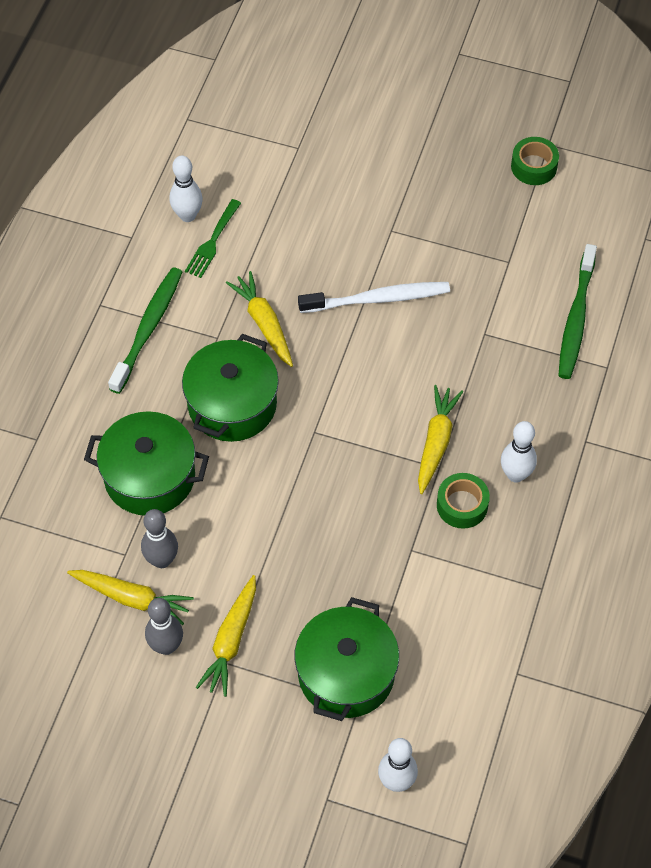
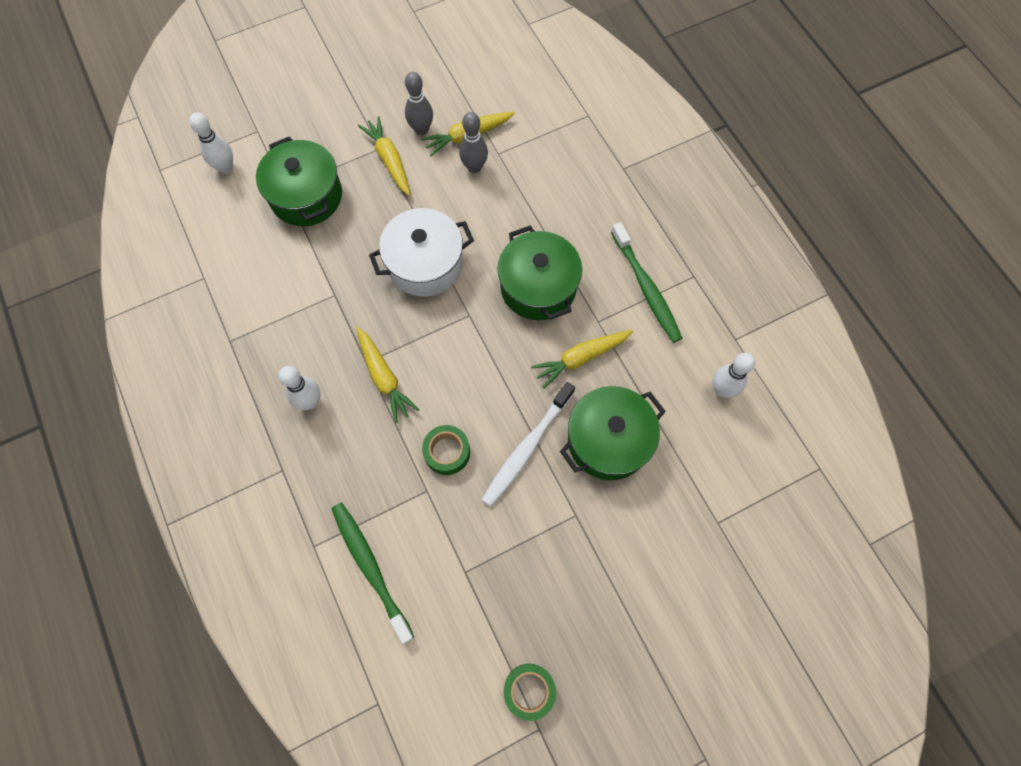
camera: 135 degrees right, 10 degrees up
(150, 477) = (535, 203): green pot -> green pot (608, 440)
(212, 242) = (682, 385): green fork -> none
(264, 323) = (581, 358): yellow carrot -> yellow carrot turned 135 degrees clockwise
(304, 507) = (425, 264): none -> white pot
(462, 505) = (328, 350): green tape -> green tape (447, 452)

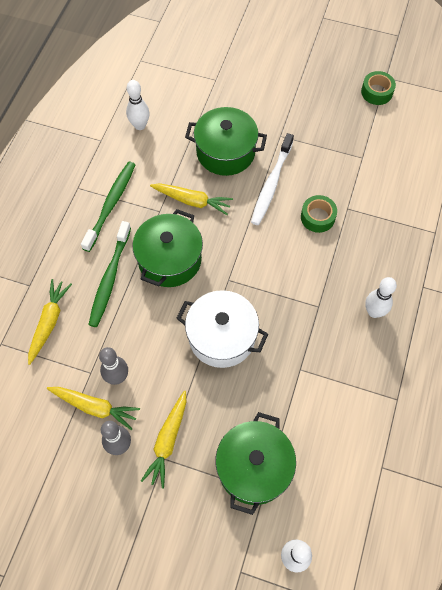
camera: 135 degrees left, 5 degrees down
(371, 568) = (411, 197): green toothbrush -> green toothbrush (110, 278)
(384, 377) = (316, 287): yellow carrot -> yellow carrot (49, 322)
(527, 447) = (271, 184): white toothbrush -> white toothbrush turned 120 degrees clockwise

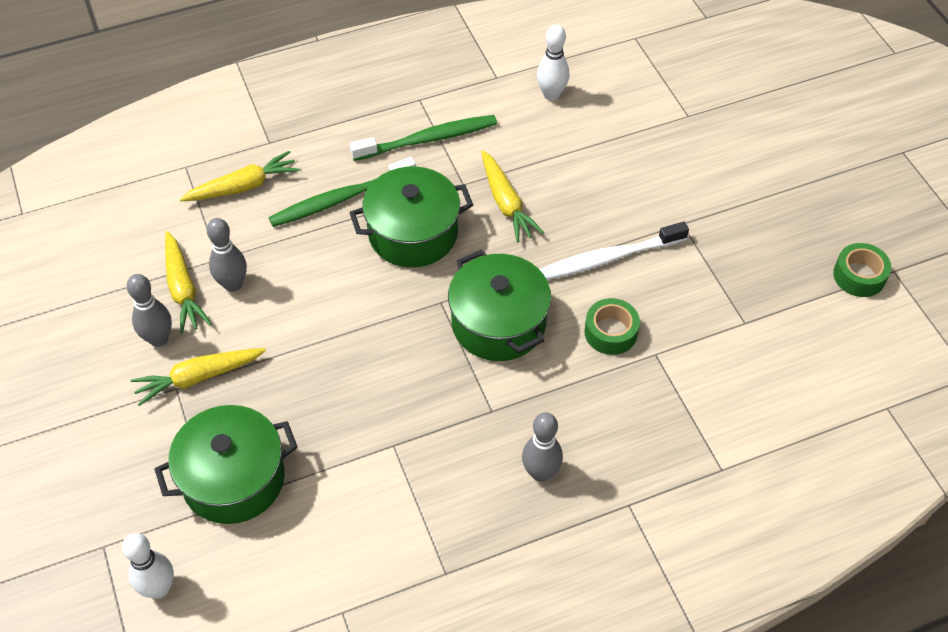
camera: 50 degrees right, 10 degrees down
(222, 337) = (364, 343): white pot -> none
(225, 152) = (602, 189): green pot -> green pot (498, 323)
(374, 312) = (540, 473): white bowling pin -> grey bowling pin

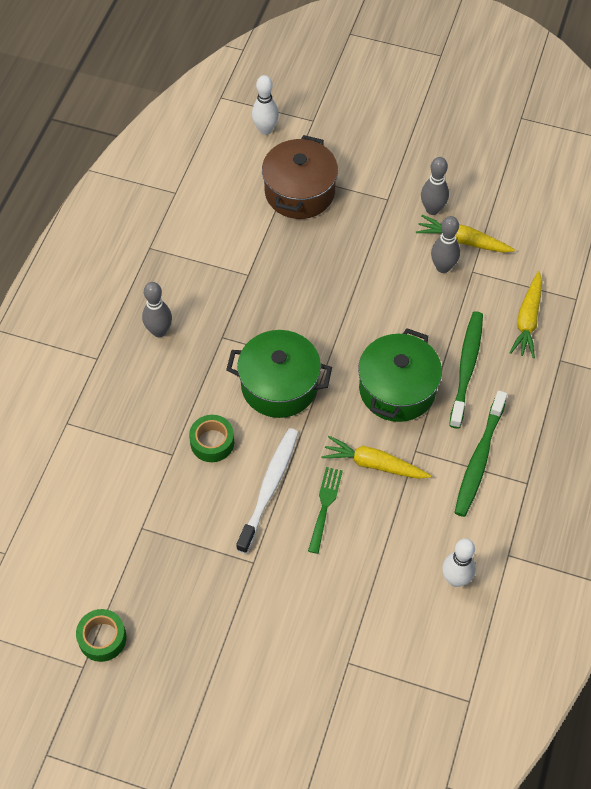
camera: 130 degrees right, 5 degrees up
(198, 378) = (385, 213): yellow carrot -> none
(233, 479) = (299, 192): green pot -> brown pot
(580, 210) = (325, 506): none -> green fork

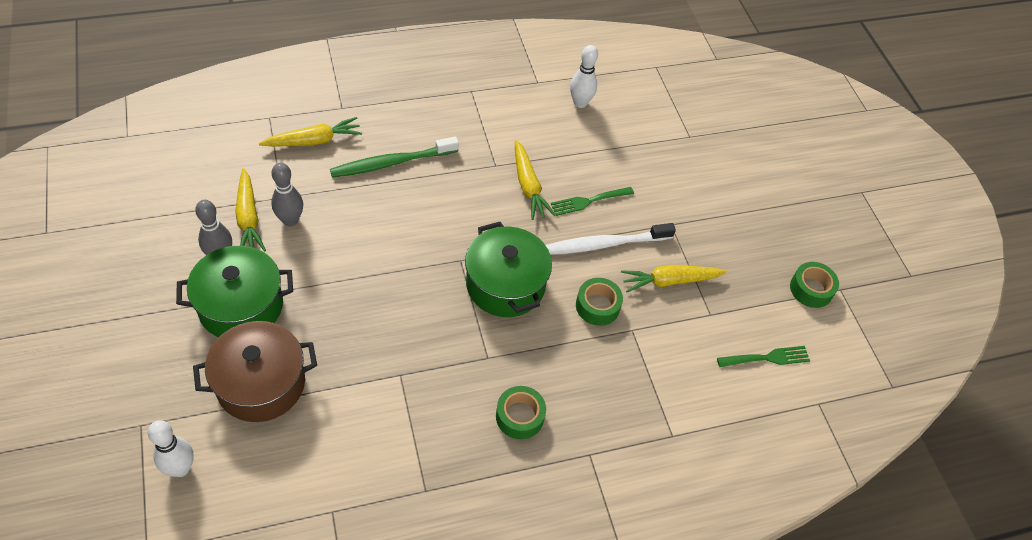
camera: 130 degrees left, 5 degrees down
(71, 543) = (767, 358): none -> green fork
(159, 331) = (519, 416): grey bowling pin -> green tape
(196, 517) = (670, 281): none -> yellow carrot
(397, 389) = (447, 200): green pot -> green pot (241, 306)
(479, 459) = (472, 124): green toothbrush -> none

